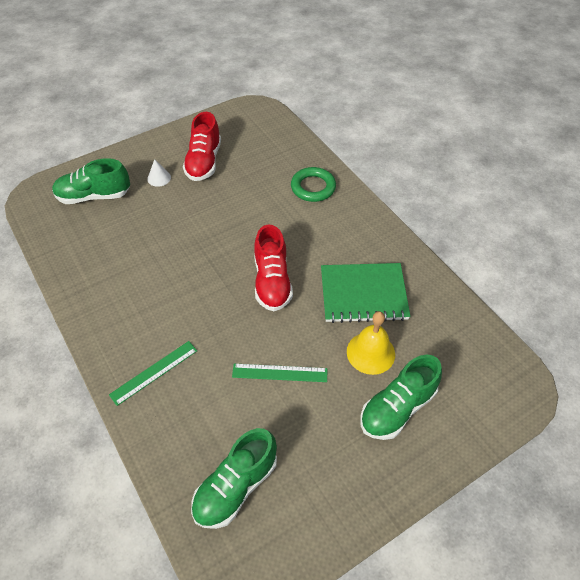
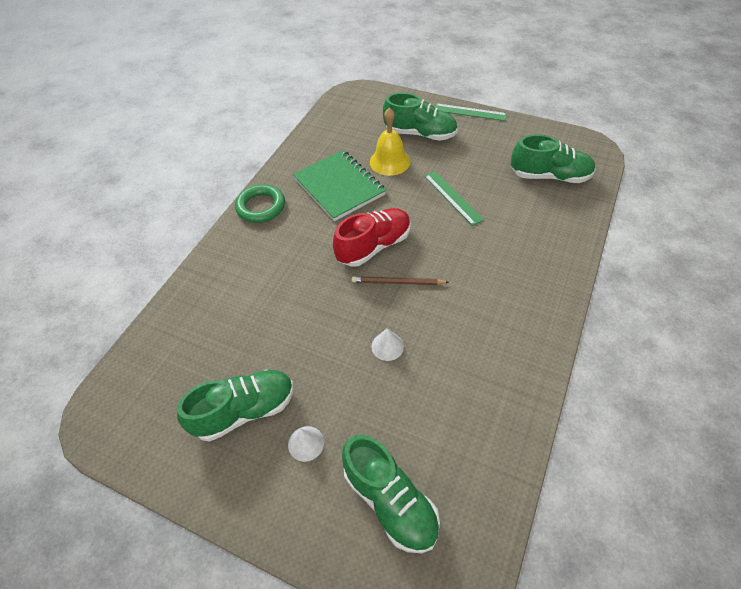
camera: 120 degrees left, 0 degrees up
(154, 372) = (530, 268): green ruler -> green ruler (469, 112)
(179, 242) = (387, 346): none -> white cone
(204, 162) = (245, 410): red shoe -> green shoe
(224, 276) = (397, 282): none -> brown pencil
(313, 187) = (228, 279): green ring -> green ring (261, 207)

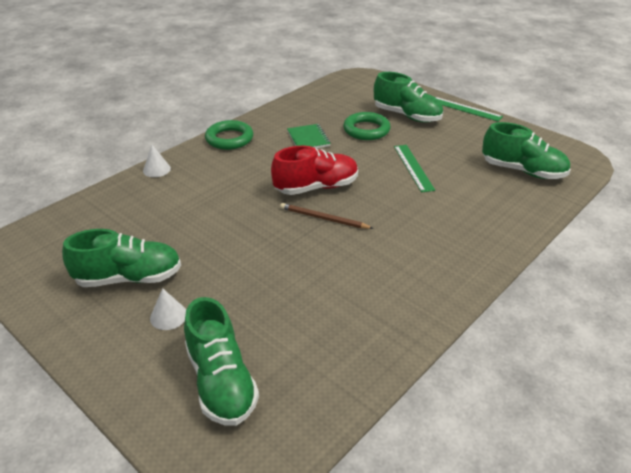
camera: 15 degrees right, 15 degrees down
(339, 187) = (308, 139): green notebook -> green notebook, size x0.55
(387, 346) = (286, 263): white cone -> white cone (156, 169)
(390, 161) = (366, 130): yellow bell -> green ring

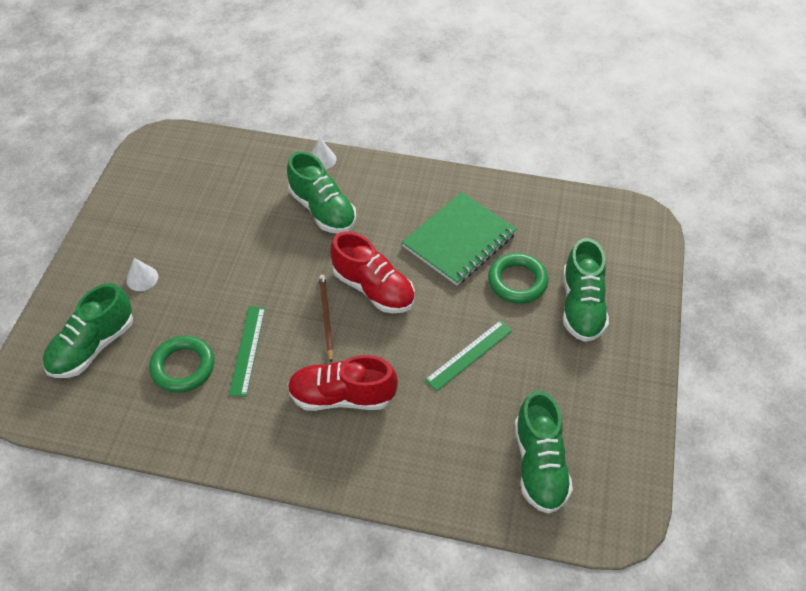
camera: 60 degrees right, 15 degrees up
(129, 278) = (170, 230): green shoe -> green shoe (323, 210)
(229, 139) = (411, 180): green ring -> green ring (183, 367)
(308, 139) = (459, 240): green notebook -> green notebook, size x1.83
(408, 235) = (342, 396): none -> red shoe
(465, 109) = (650, 358): green ruler -> green ruler (248, 350)

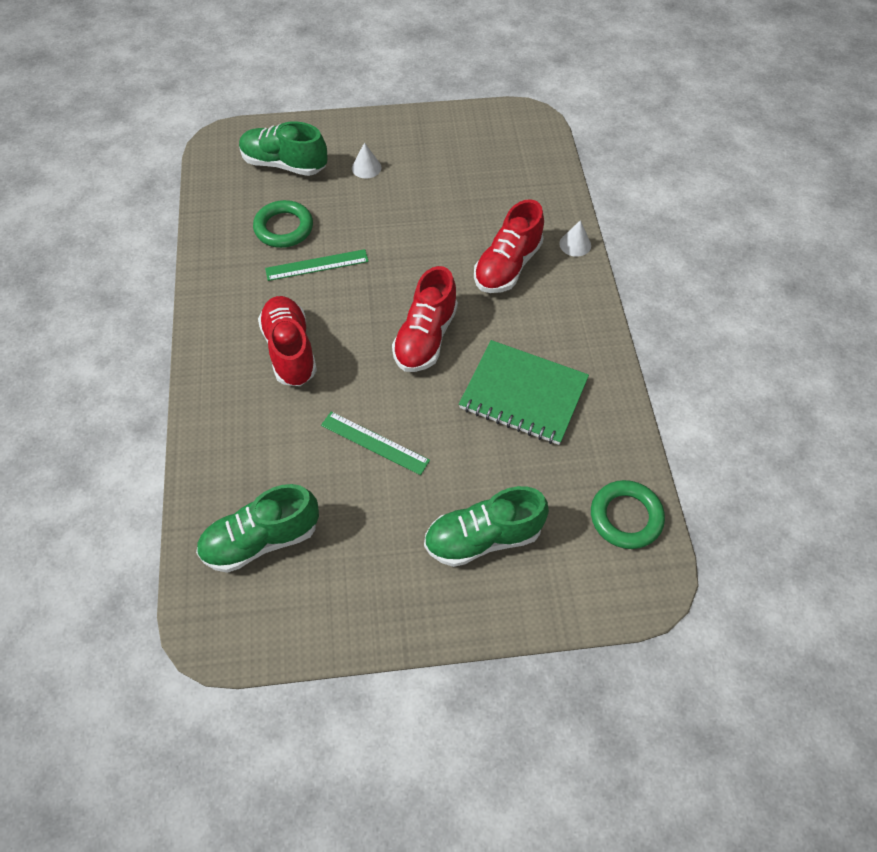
camera: 70 degrees right, 5 degrees up
(323, 210) = (507, 266): green shoe -> red shoe
(326, 317) = (375, 310): brown pencil -> none
(517, 281) = (490, 464): green ring -> green ring (626, 517)

